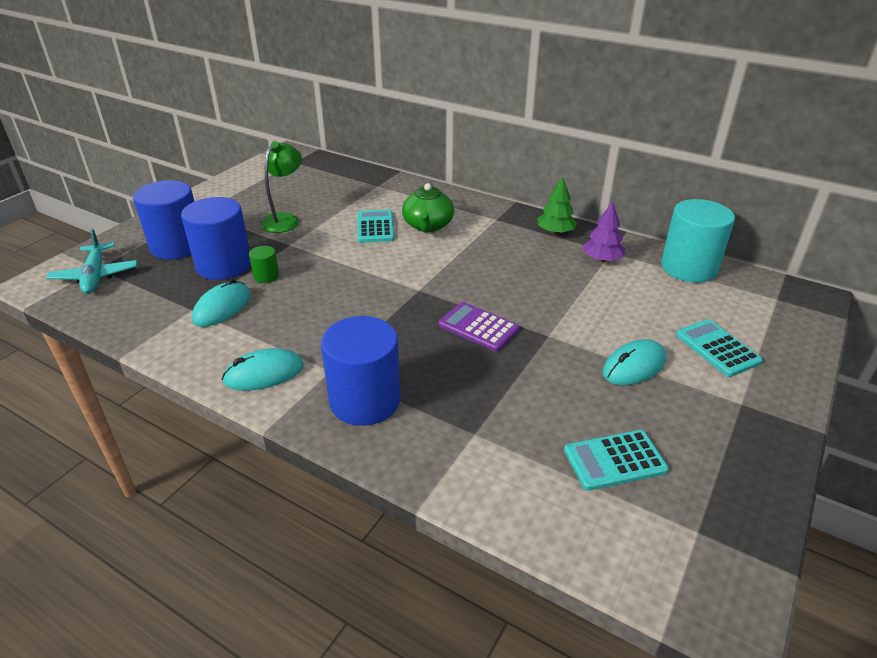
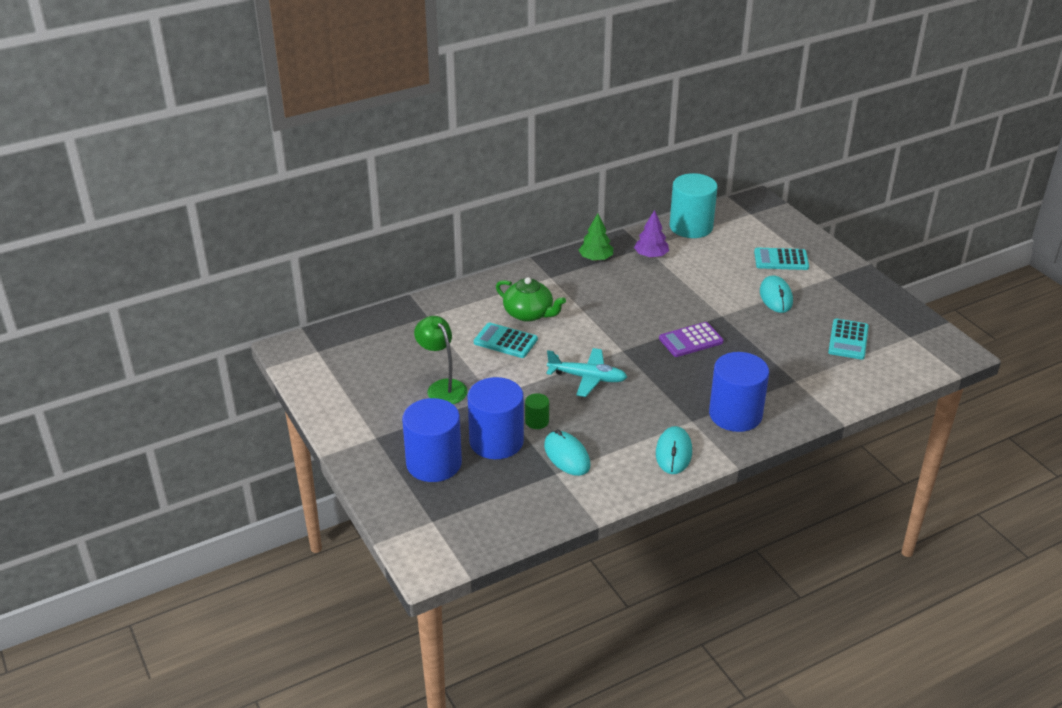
camera: 60 degrees left, 0 degrees up
(96, 276) = (447, 524): turquoise plane -> turquoise plane (587, 378)

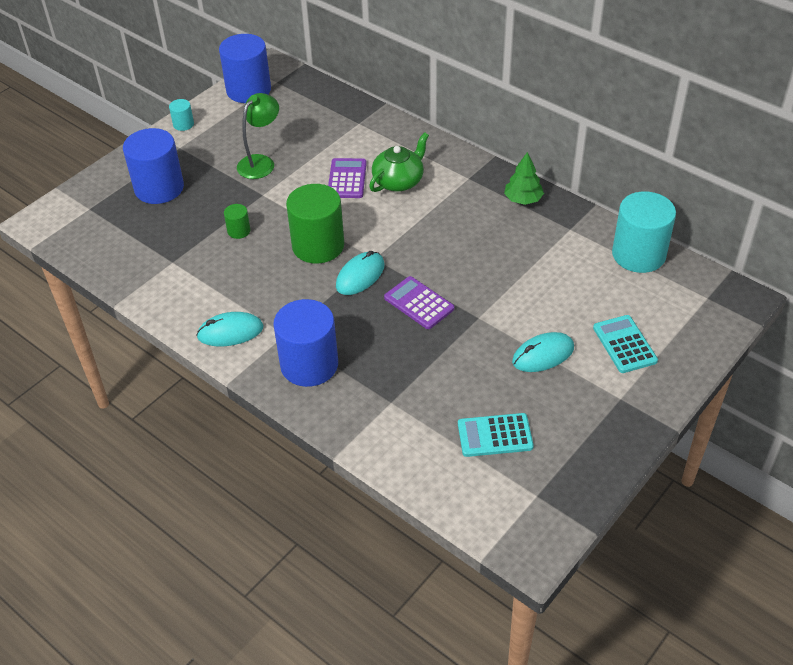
camera: 70 degrees right, 10 degrees up
(337, 427) = (183, 124): none -> turquoise cylinder
(496, 441) = (201, 214): blue cylinder -> blue cylinder (248, 90)
(505, 341) = (347, 179): turquoise calculator -> purple calculator
(529, 313) = (399, 181): green teapot -> green teapot turned 150 degrees counterclockwise
(567, 456) = (198, 262): turquoise mouse -> turquoise mouse (360, 276)
(587, 378) = (318, 245): turquoise plane -> green cylinder
(651, 255) = (557, 237): purple tree -> none

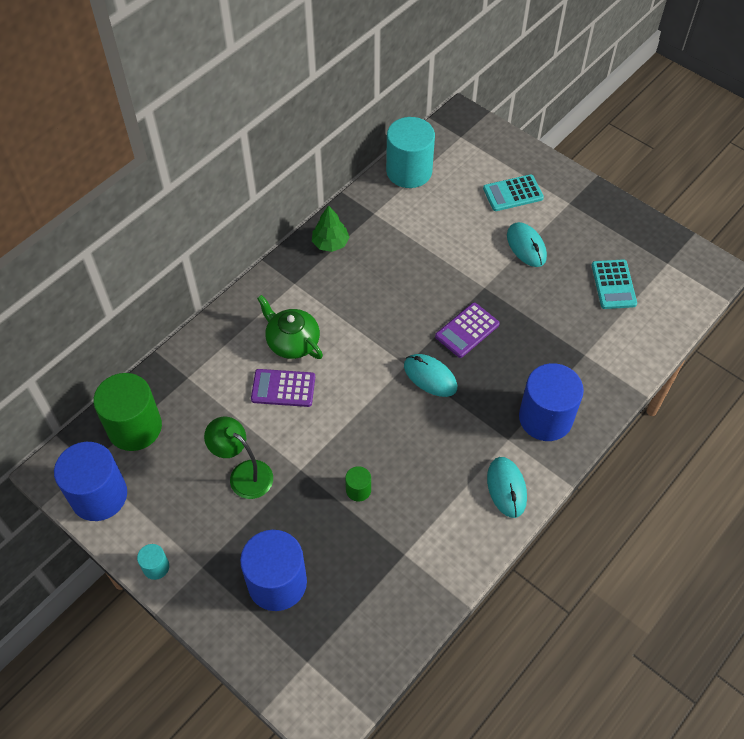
camera: 90 degrees left, 10 degrees up
(318, 245) = (385, 414): green cylinder -> green cylinder (134, 427)

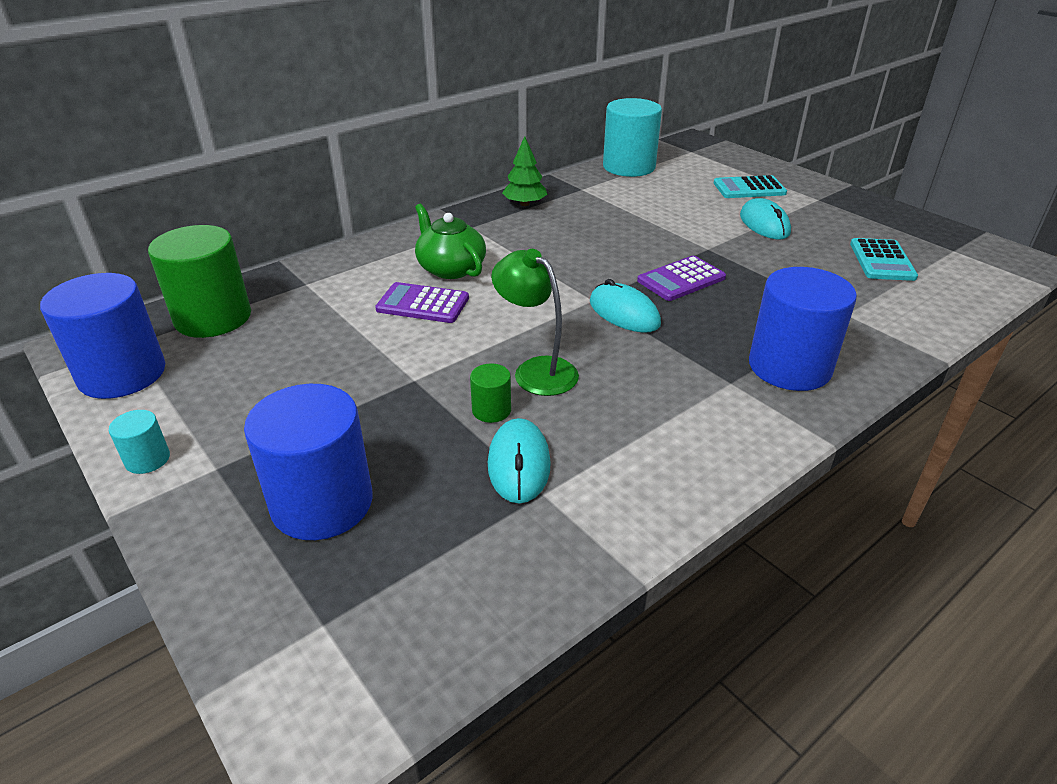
camera: 10 degrees right, 20 degrees down
(244, 474) = (332, 375): green lamp -> green lamp (536, 370)
(506, 488) = (725, 434): turquoise mouse -> turquoise mouse (519, 464)

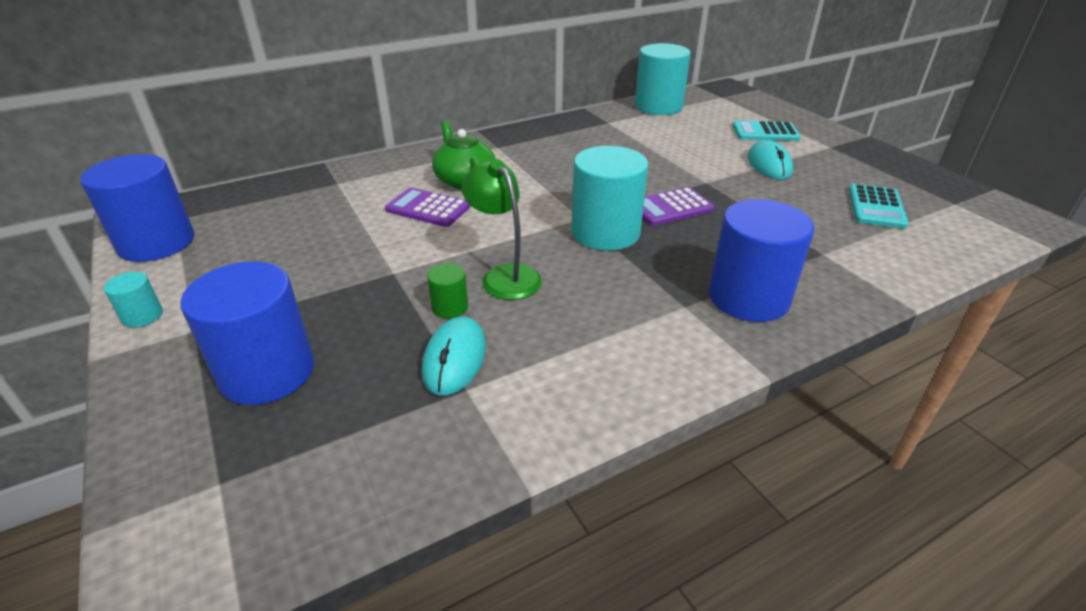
camera: 10 degrees right, 0 degrees up
(213, 318) = (249, 204): green cylinder -> none
(524, 204) = (552, 131): green tree -> none
(624, 313) = (605, 232): turquoise mouse -> turquoise cylinder

